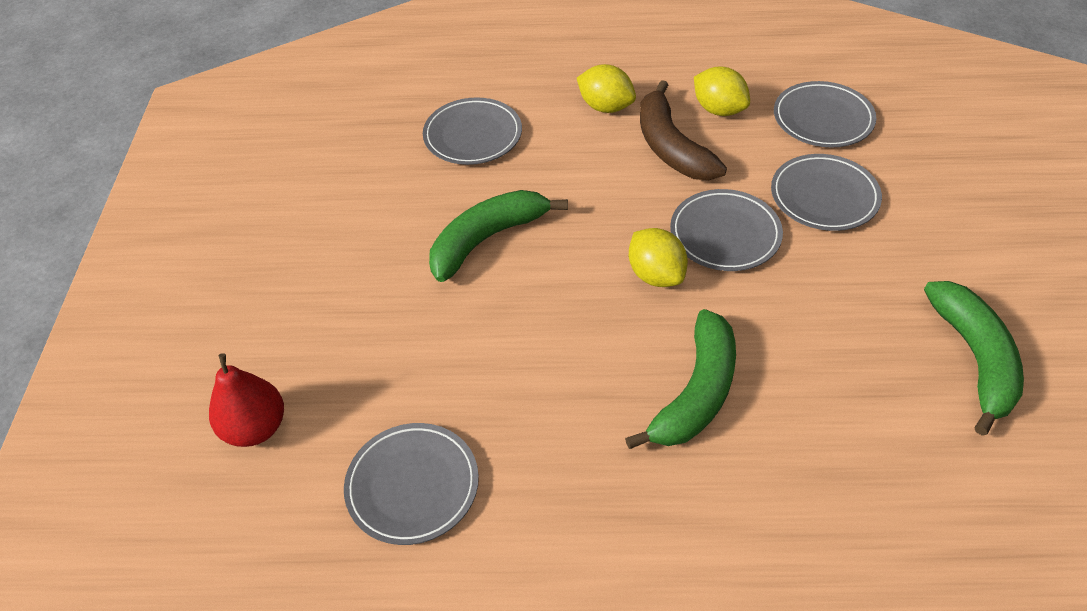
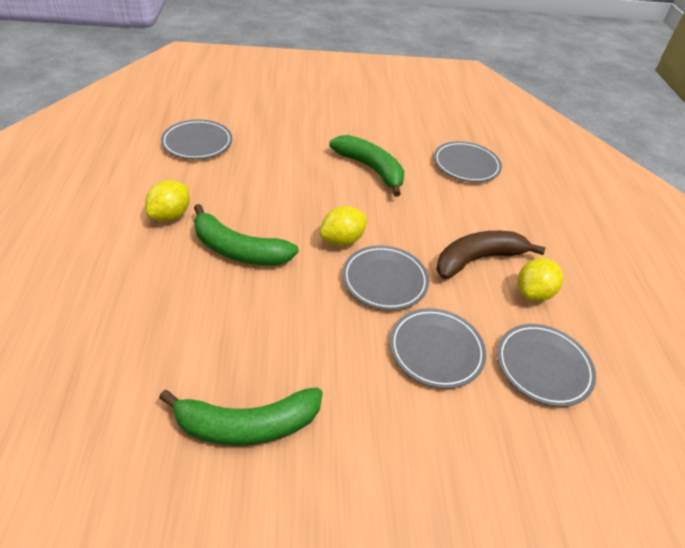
camera: 80 degrees right, 5 degrees down
(255, 428) = (242, 99): red pear -> none
(606, 107) = (515, 227): yellow lemon -> yellow lemon (170, 215)

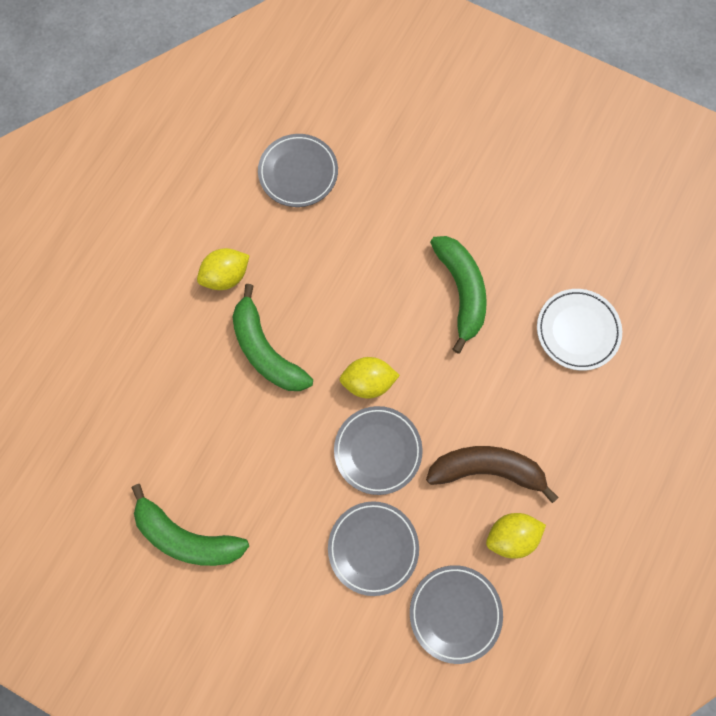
camera: 35 degrees right, 30 degrees up
(466, 165) = (577, 330): grey plate -> white plate

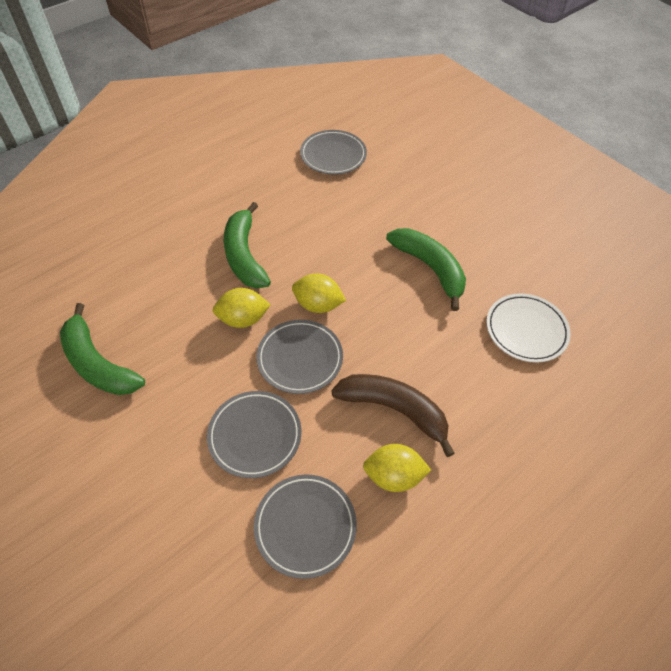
camera: 20 degrees right, 20 degrees down
(226, 276) = (241, 199): yellow lemon -> yellow lemon (243, 319)
(461, 291) = (430, 268): green banana -> green banana turned 45 degrees counterclockwise

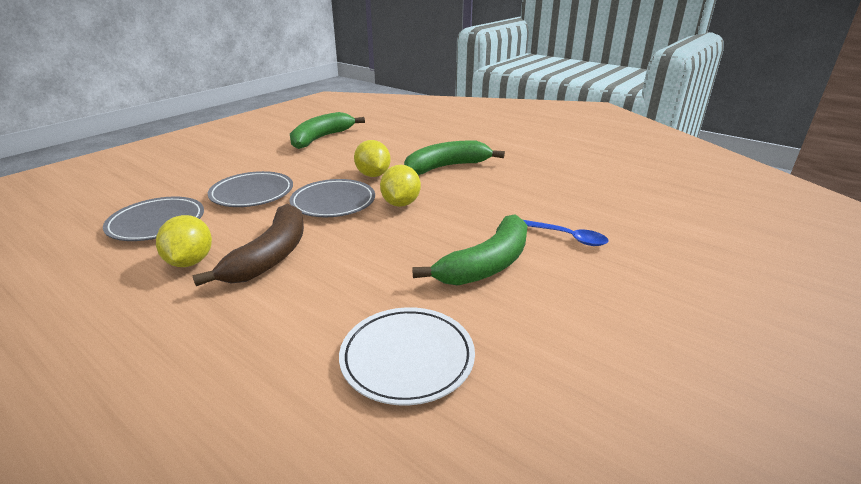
camera: 80 degrees right, 25 degrees down
(333, 155) = (624, 189): grey plate -> none
(400, 214) = (567, 237): none -> blue spoon

